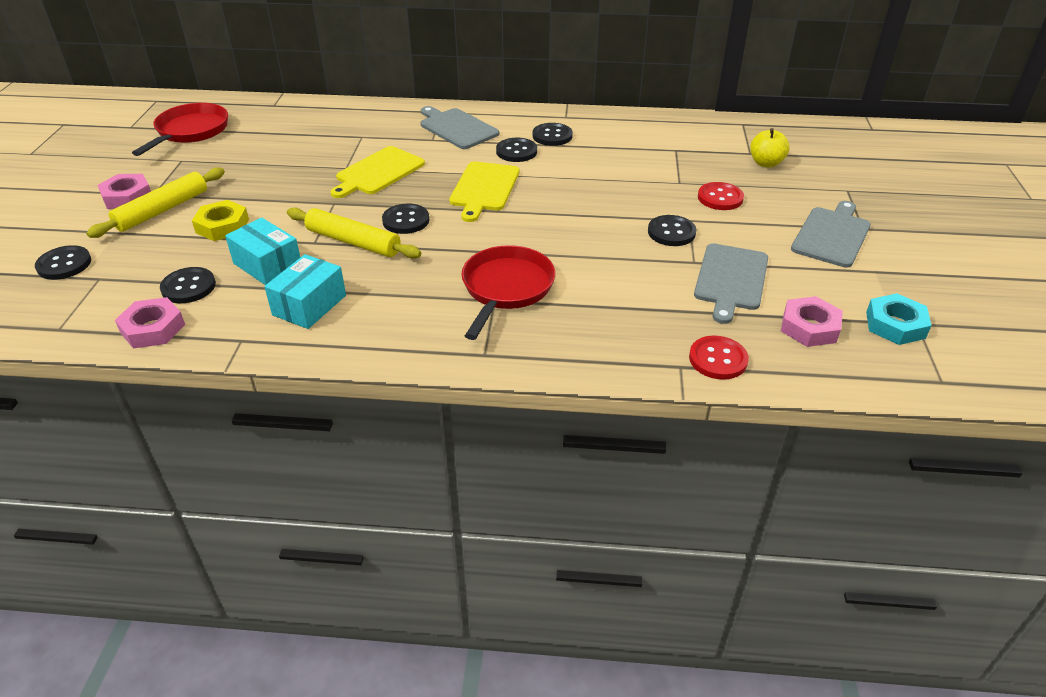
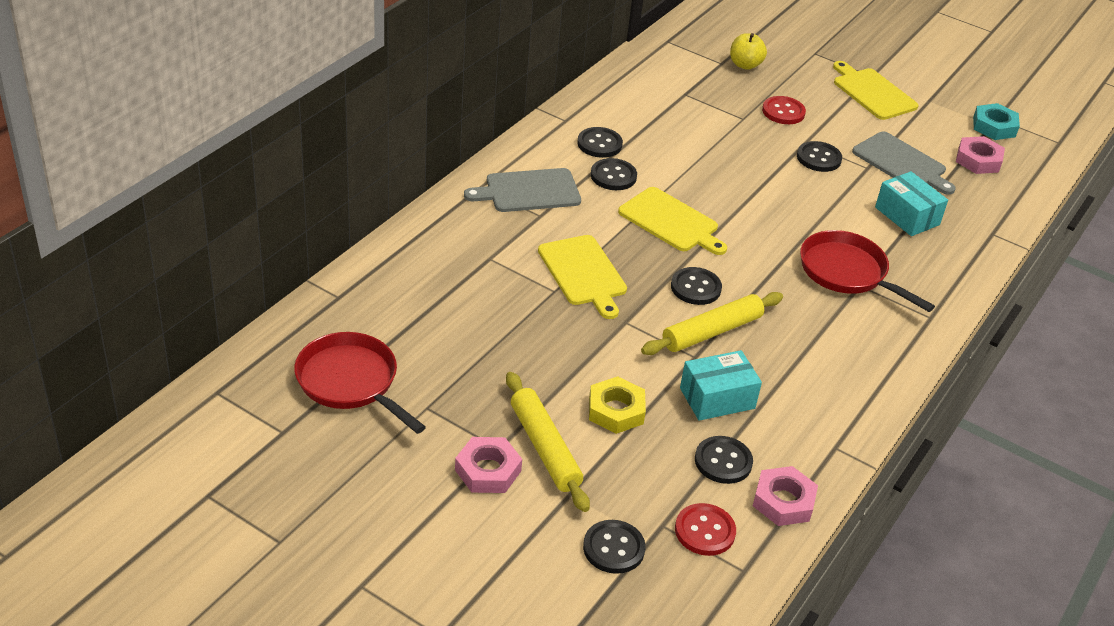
camera: 65 degrees left, 0 degrees up
(309, 305) = (804, 390): turquoise box -> turquoise box (907, 216)
(718, 359) = (993, 214): red button -> red button (705, 531)
(831, 235) = (872, 93): grey cutting board -> yellow cutting board

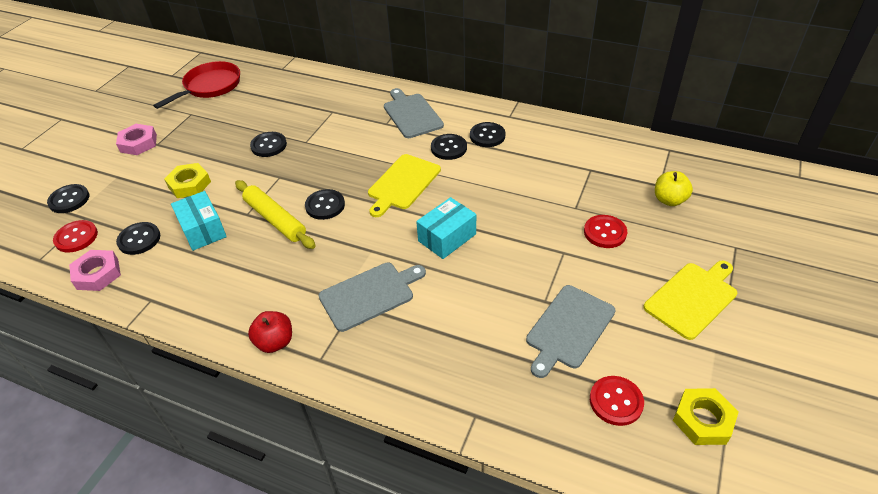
camera: 85 degrees right, 5 degrees up
(545, 448) = (156, 161): yellow rolling pin -> none
(583, 273) = (327, 151): yellow cutting board -> none
(818, 158) = (540, 263): black button -> black button (269, 145)
(847, 273) = (369, 294): red pan -> grey cutting board
(907, 216) = (475, 336): turquoise box -> turquoise box (447, 237)
(907, 346) = (275, 342): none -> red apple
(978, 160) = (616, 401): pink nut -> red button
(994, 127) = (703, 420): turquoise nut -> yellow nut

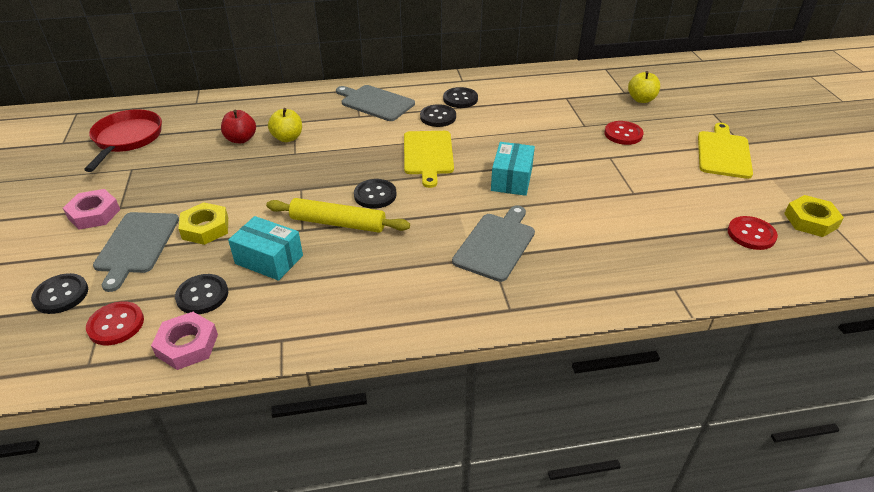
camera: 35 degrees left, 5 degrees down
(269, 145) = (258, 168): black button -> none
(275, 342) = (454, 315): red apple -> red apple (241, 139)
(313, 125) = (287, 138): none -> yellow apple
(569, 328) = (670, 203): grey cutting board -> grey cutting board (136, 245)

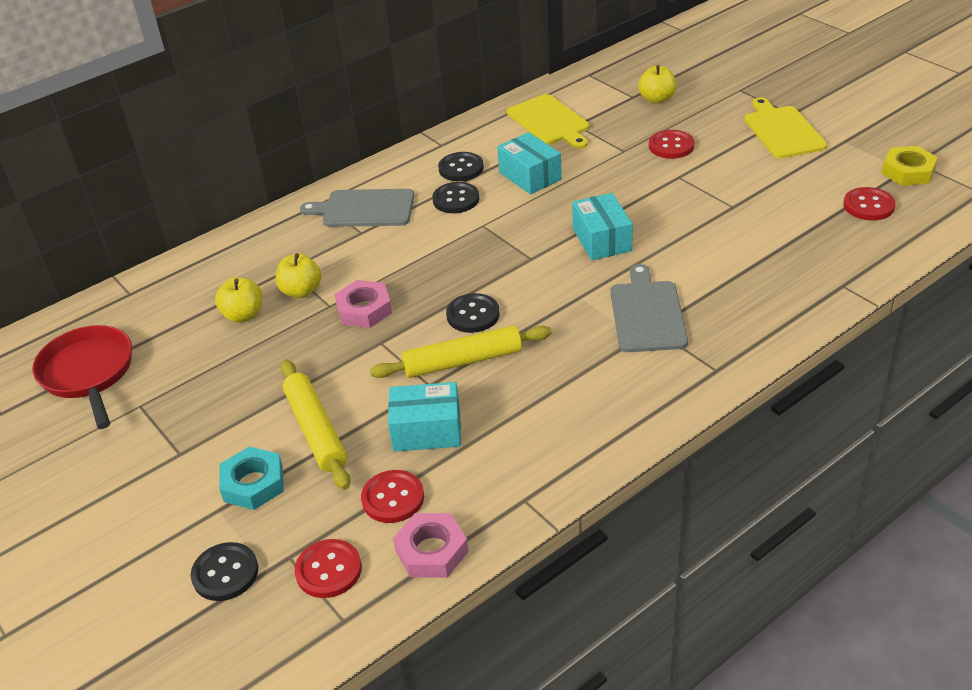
camera: 25 degrees left, 0 degrees up
(94, 214) = (155, 474): pink nut -> pink nut (364, 309)
(136, 245) = (253, 483): grey cutting board -> turquoise nut
(202, 295) = (393, 498): black button -> red button
(205, 228) = (316, 430): yellow nut -> yellow rolling pin
(241, 139) = (243, 315): red apple -> yellow apple
(428, 155) = (487, 247): yellow cutting board -> yellow cutting board (550, 121)
(501, 119) = (530, 176): none -> turquoise box

